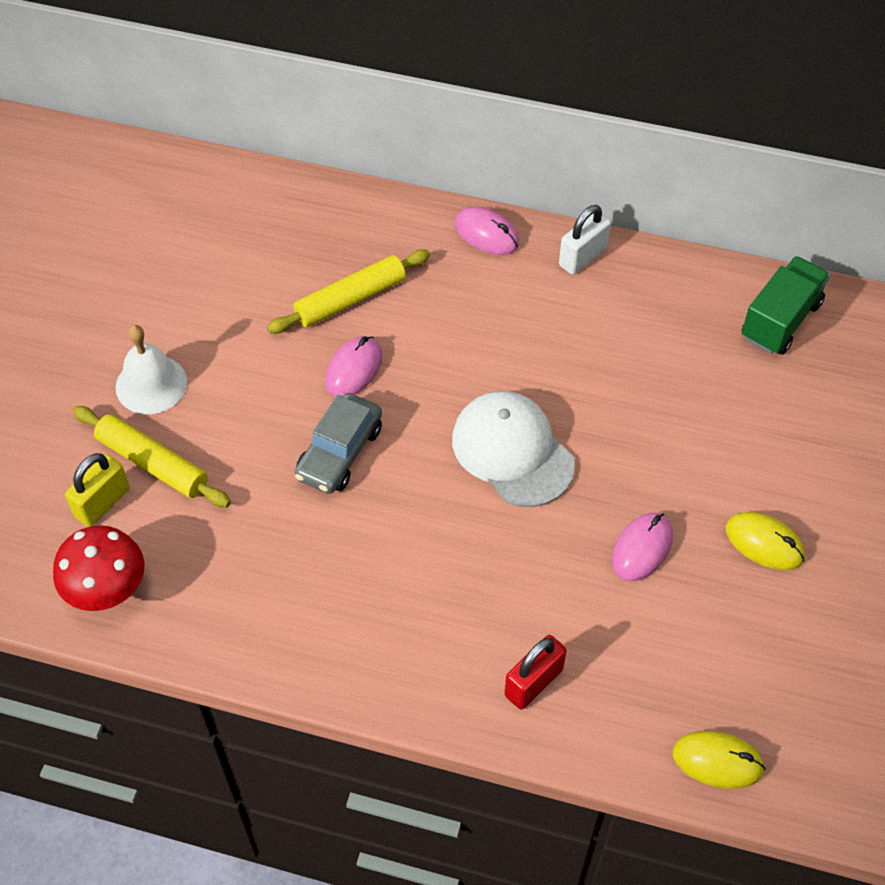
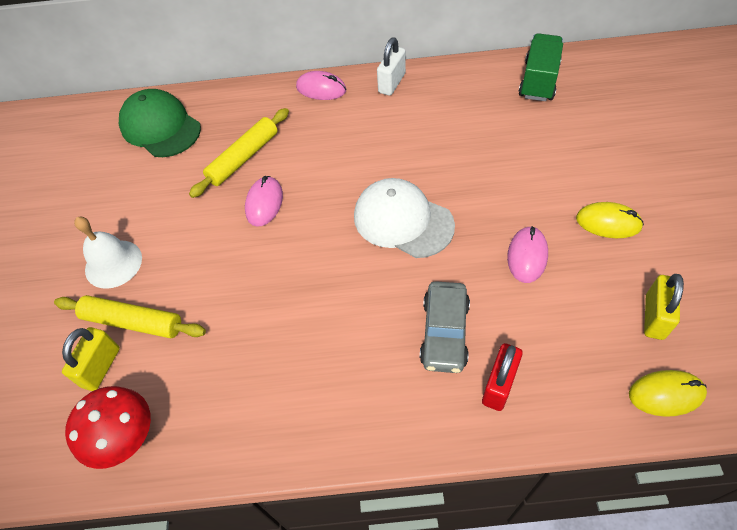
camera: 15 degrees left, 0 degrees up
(262, 220) = (160, 127): none -> green cap
(340, 452) = (277, 264): grey car -> grey car (444, 333)
(754, 674) = (654, 317): none -> yellow padlock

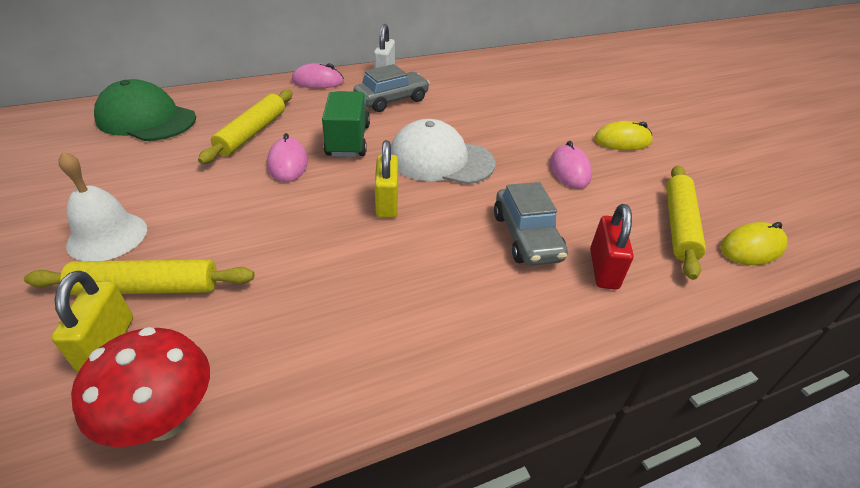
camera: 25 degrees left, 15 degrees down
(385, 126) = (392, 100): none -> grey car
(538, 81) = (511, 65): green truck -> green truck (348, 140)
(604, 350) = (679, 226): none -> yellow rolling pin
(654, 317) = (702, 196): yellow padlock -> yellow padlock (387, 203)

